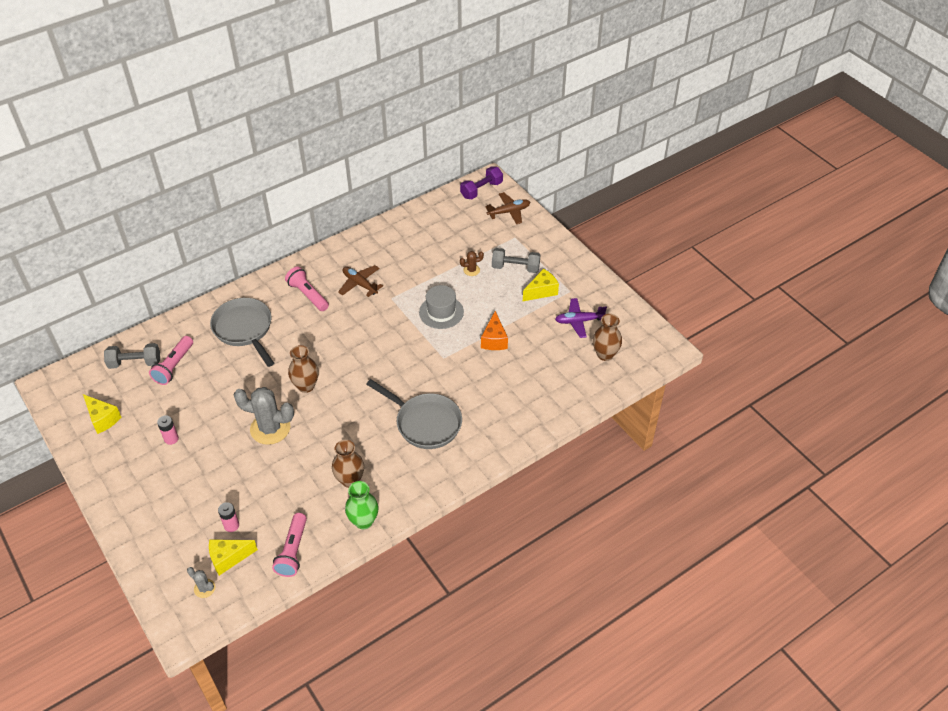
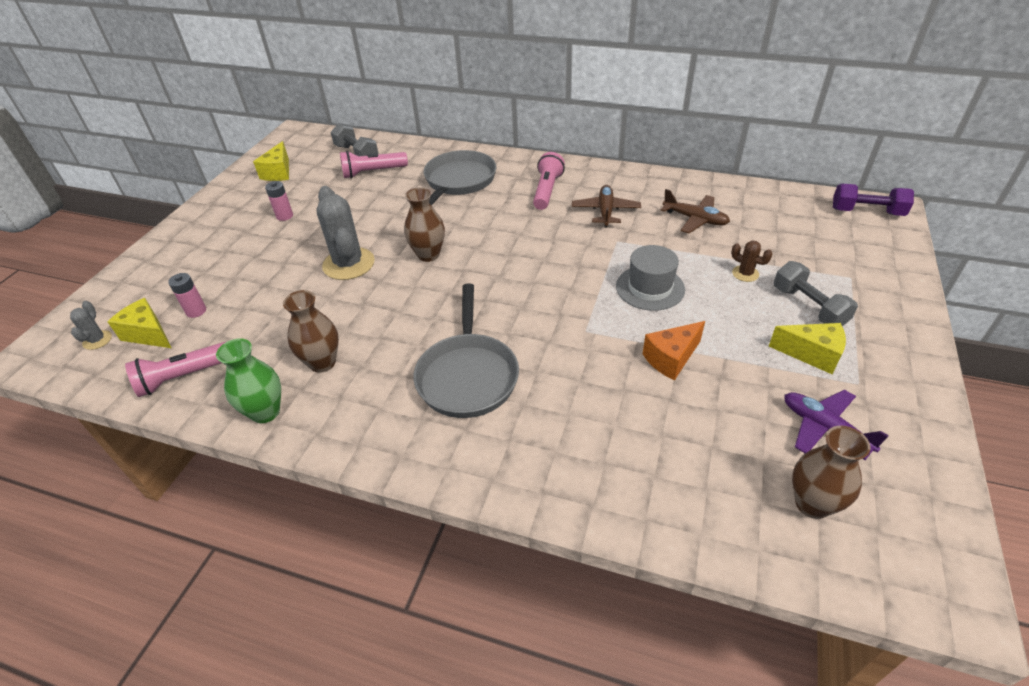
camera: 55 degrees right, 5 degrees down
(509, 212) = (877, 250): brown plane -> brown plane (695, 219)

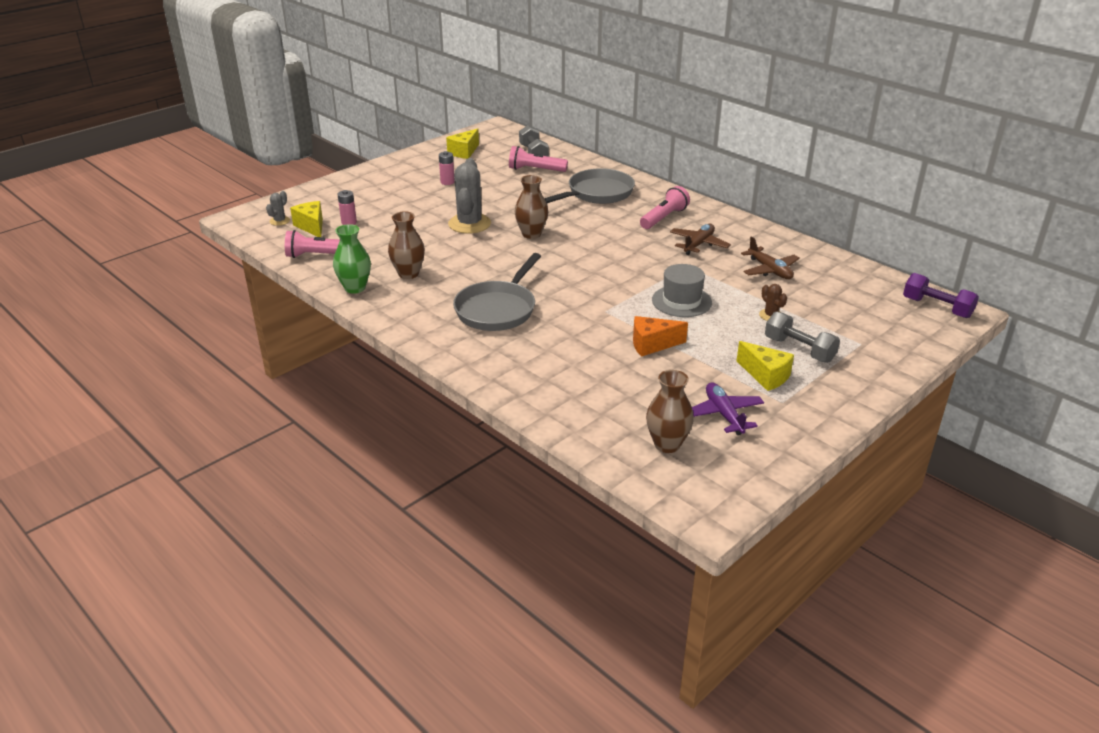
camera: 25 degrees right, 10 degrees down
(808, 307) = (799, 349): grey dumbbell -> grey dumbbell turned 45 degrees counterclockwise

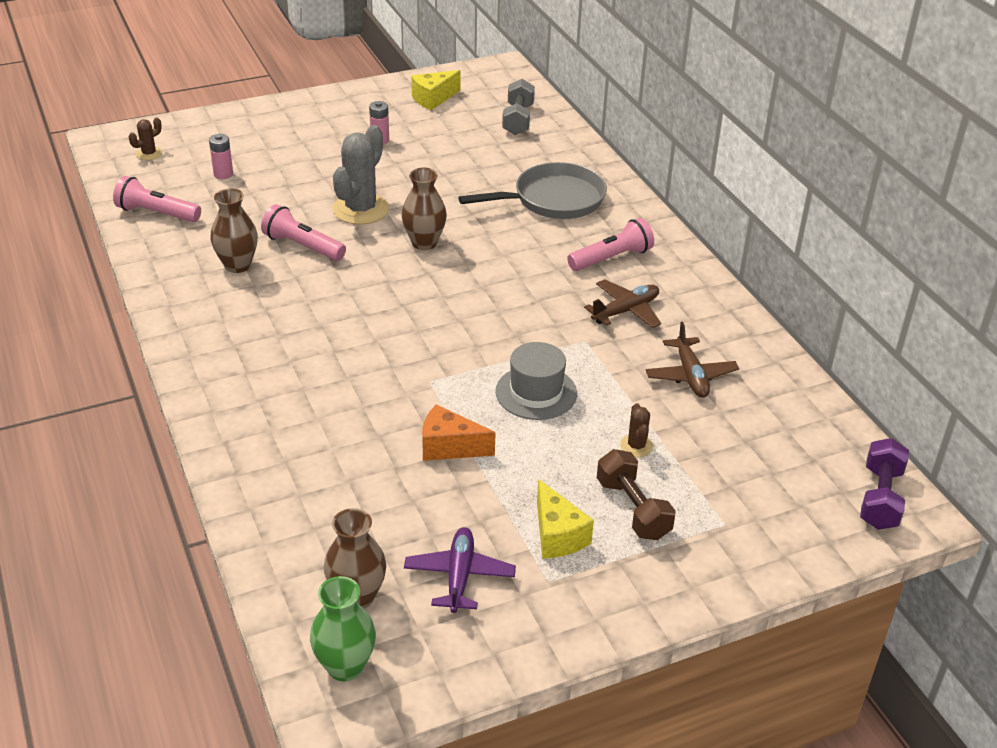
camera: 20 degrees right, 5 degrees up
(279, 221) = (149, 154): grey cactus -> brown cactus
(312, 227) = (178, 170): yellow cheese -> none
(355, 288) = (164, 270): green vase -> green vase (345, 666)
(497, 309) = (302, 344): grey pan -> none
(535, 170) = (502, 145): pink flashlight -> pink flashlight (302, 246)
(799, 349) = (633, 509): grey dumbbell -> brown dumbbell
(937, 308) = (880, 498): purple dumbbell -> purple dumbbell turned 45 degrees clockwise

